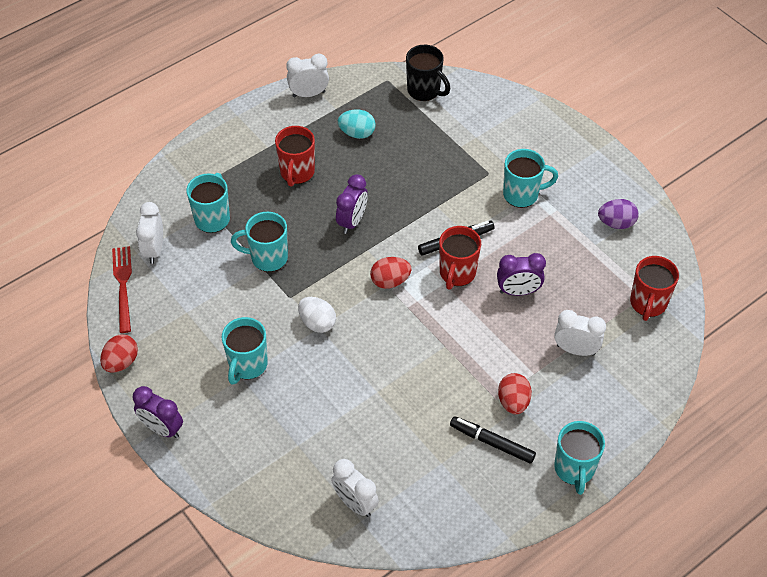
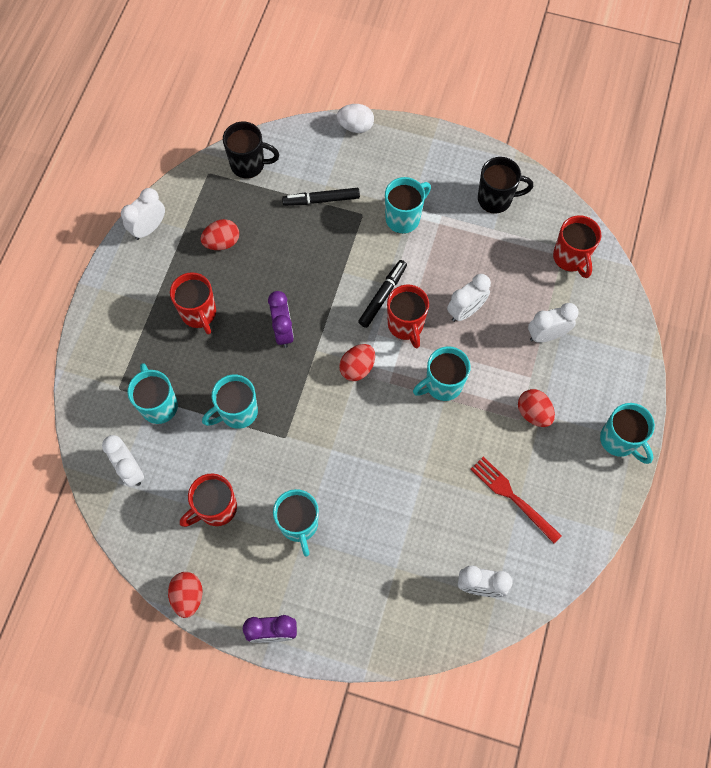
camera: 35 degrees left, 15 degrees up
(123, 285) = (130, 522): red fork -> red fork (512, 497)
(194, 315) = (216, 508): none -> red mug
(317, 323) = (327, 446): white egg -> white egg (355, 126)
(357, 133) = (222, 242): turquoise egg -> red egg
(451, 334) = (442, 385): none -> turquoise mug
(492, 442) = (543, 460): black marker -> black marker (321, 200)
(518, 291) = (465, 311): purple clock -> white clock
(616, 223) = (496, 199): purple egg -> black mug

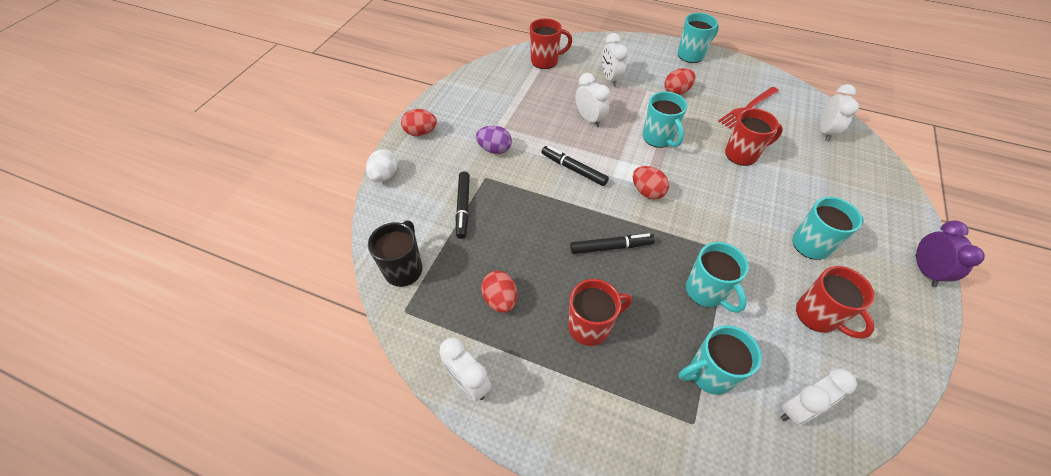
camera: 85 degrees left, 15 degrees down
(188, 596) = (922, 346): red egg -> red egg (421, 132)
(283, 331) = (611, 247): purple clock -> black marker
(404, 218) = (494, 149): turquoise mug -> purple egg
(406, 325) = (603, 156): red mug -> red mug (742, 154)
(496, 199) = (486, 93): black mug -> none

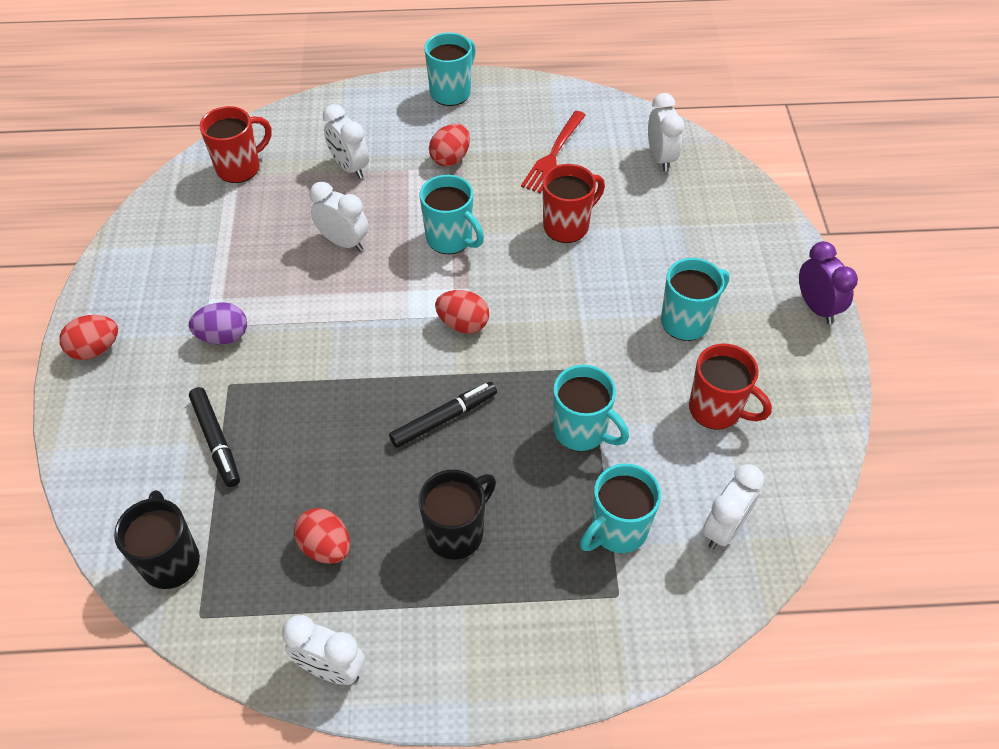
camera: 25 degrees left, 0 degrees up
(384, 176) = (71, 437): white egg -> none
(573, 169) = (351, 326): black marker -> none
(590, 326) = (456, 533): red mug -> black mug

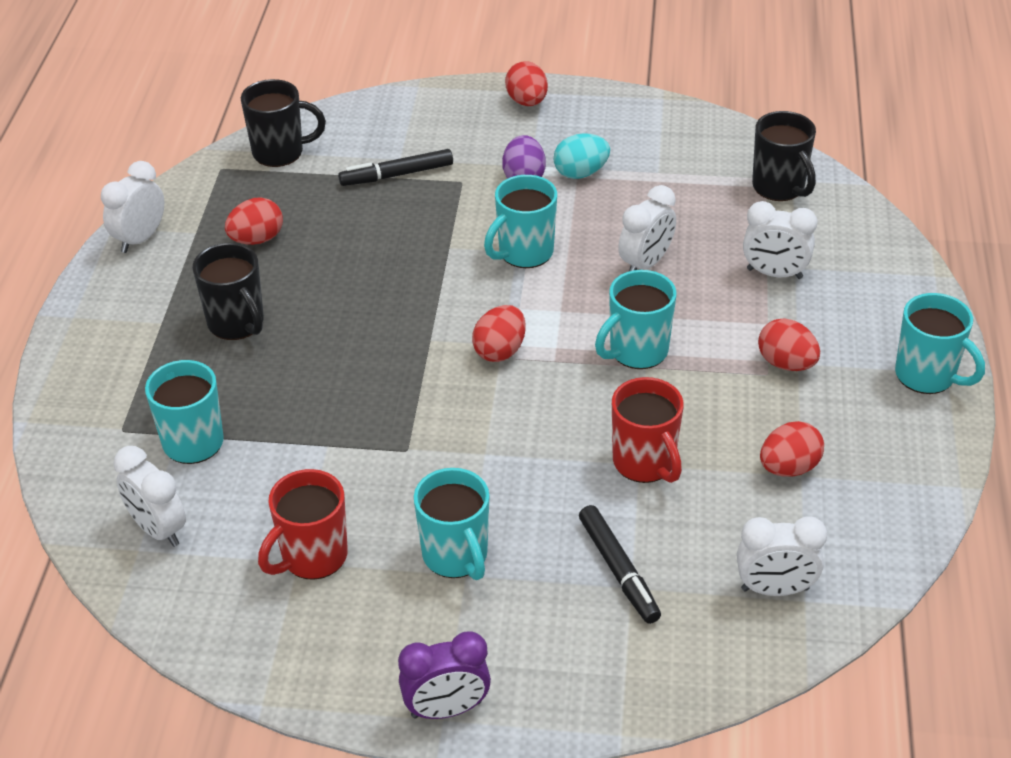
camera: 100 degrees right, 10 degrees down
(217, 296) = (581, 173): none -> turquoise egg
(240, 168) = (779, 187): red mug -> black mug
(350, 167) = (774, 273): white clock -> white clock turned 135 degrees counterclockwise
(444, 419) = (373, 325): black marker -> black marker (618, 570)
(553, 154) = (788, 468): red fork -> red egg
(581, 431) = (322, 431): turquoise mug -> turquoise mug (524, 253)

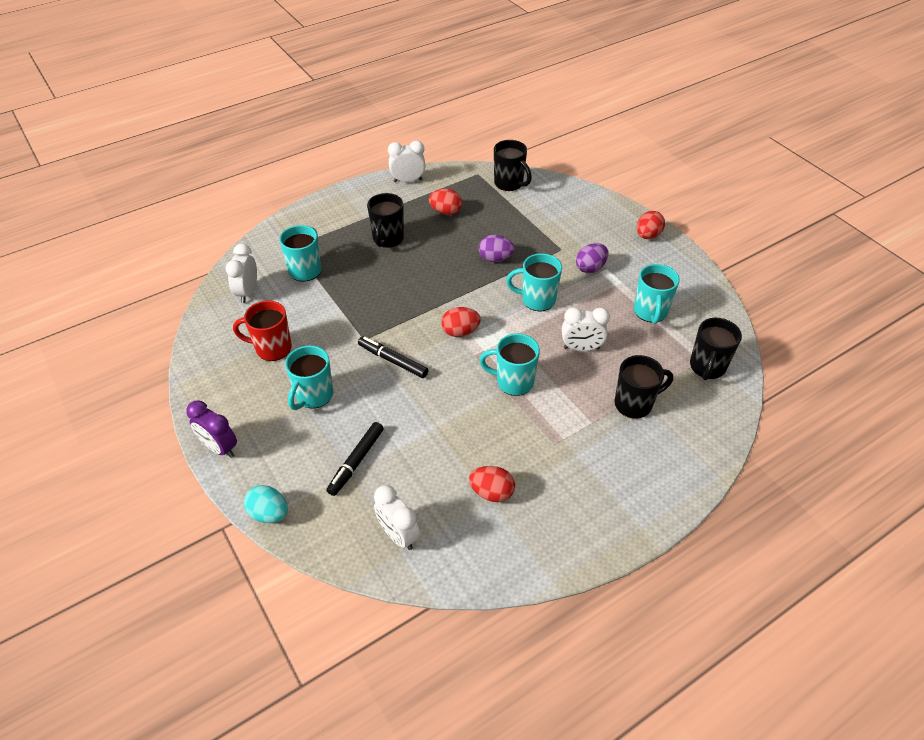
camera: 50 degrees right, 5 degrees up
(396, 175) = (539, 226): black marker -> black marker (393, 360)
(407, 246) = (495, 258): none -> purple egg
(581, 173) = (619, 285): turquoise egg -> turquoise egg (269, 513)
(645, 463) = (438, 430): red mug -> none
(774, 273) = (634, 404): white clock -> black mug
(786, 363) = (569, 448): red egg -> none
(927, 376) = (628, 518): turquoise mug -> turquoise mug (650, 312)

